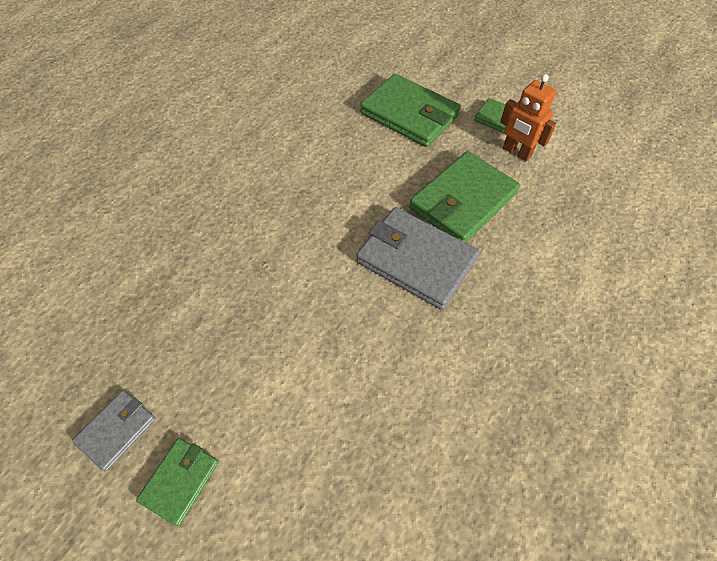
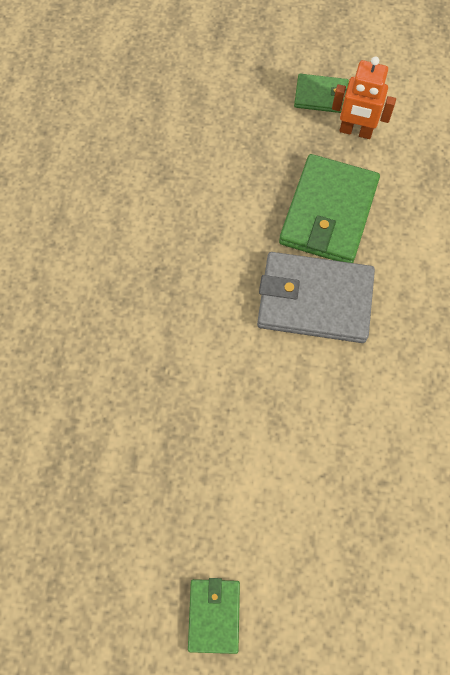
camera: 25 degrees left, 10 degrees up
(117, 430) = (125, 601): grey wallet -> none
(409, 114) = (222, 125): green wallet -> none

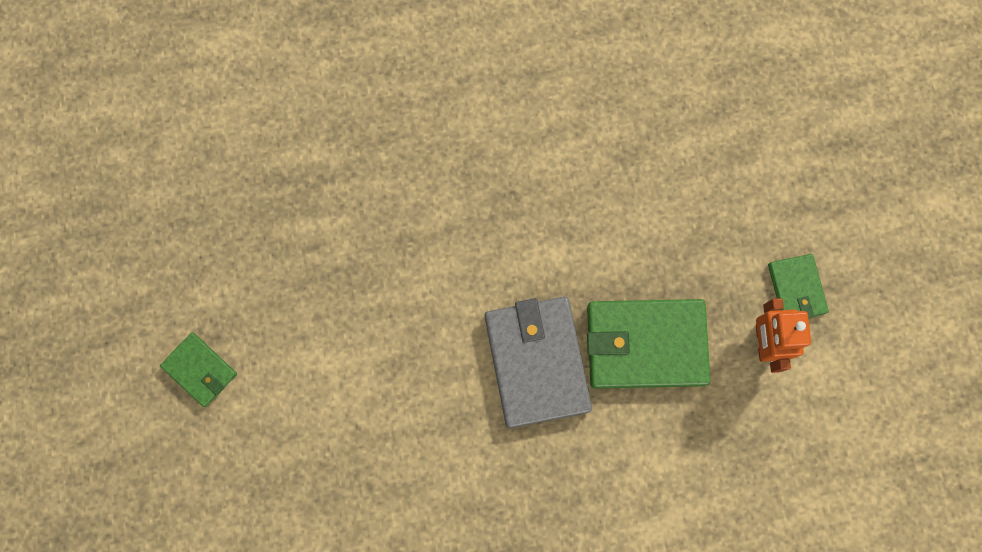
camera: 70 degrees right, 10 degrees up
(214, 615) = (200, 370): green wallet -> green wallet turned 60 degrees clockwise

